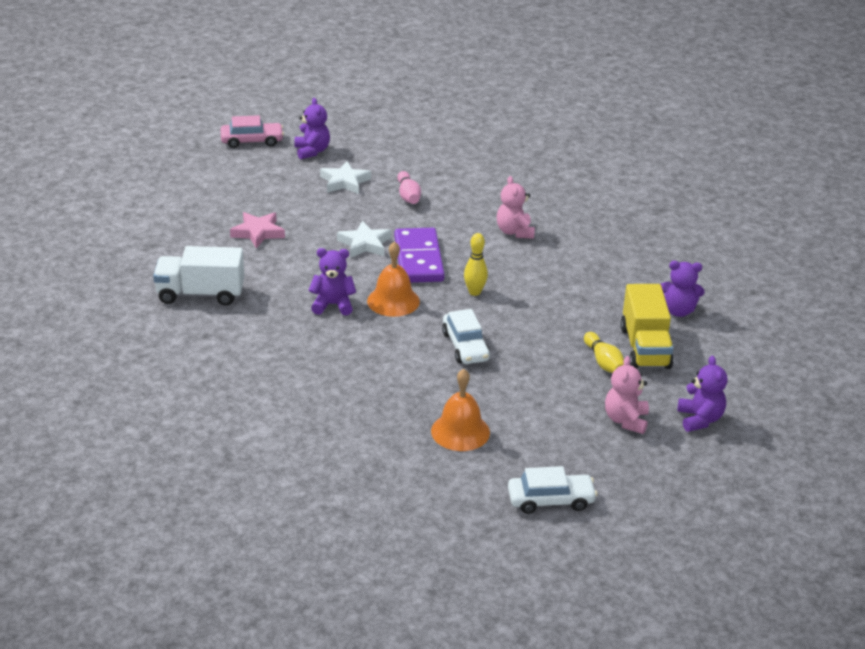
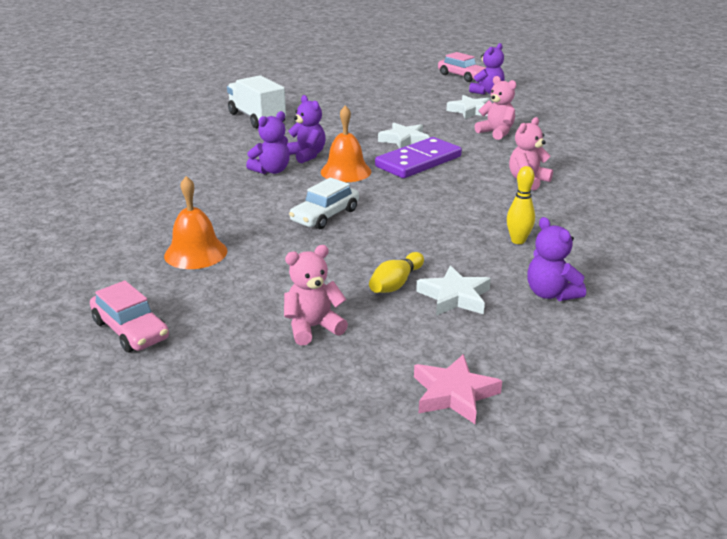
camera: 55 degrees right, 5 degrees down
(258, 233) = (357, 109): pink star -> pink star (453, 394)
(408, 196) = (496, 132): pink bowling pin -> pink teddy bear
(474, 292) = (410, 194): yellow bowling pin -> yellow bowling pin (518, 241)
(550, 500) = (130, 330): white car -> pink car
(645, 348) = (455, 297): yellow truck -> white star
(700, 419) = (373, 373): purple teddy bear -> purple teddy bear (271, 170)

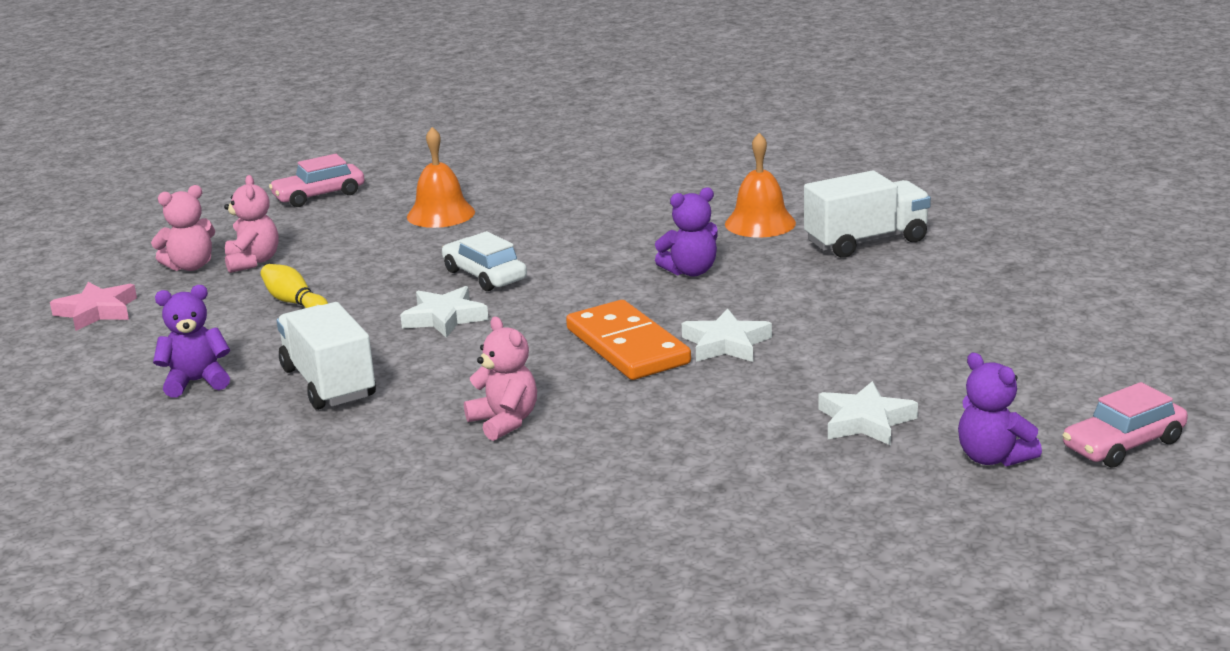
camera: 105 degrees right, 5 degrees down
(271, 170) = (645, 249): purple teddy bear -> none
(346, 171) = (617, 294): orange bell -> orange bell (760, 223)
(418, 162) = (627, 346): purple domino -> orange domino
(455, 297) = (241, 329): white star -> white star (444, 318)
(496, 132) = (732, 429): pink teddy bear -> pink teddy bear (190, 266)
(518, 241) = (329, 383): yellow bowling pin -> white truck

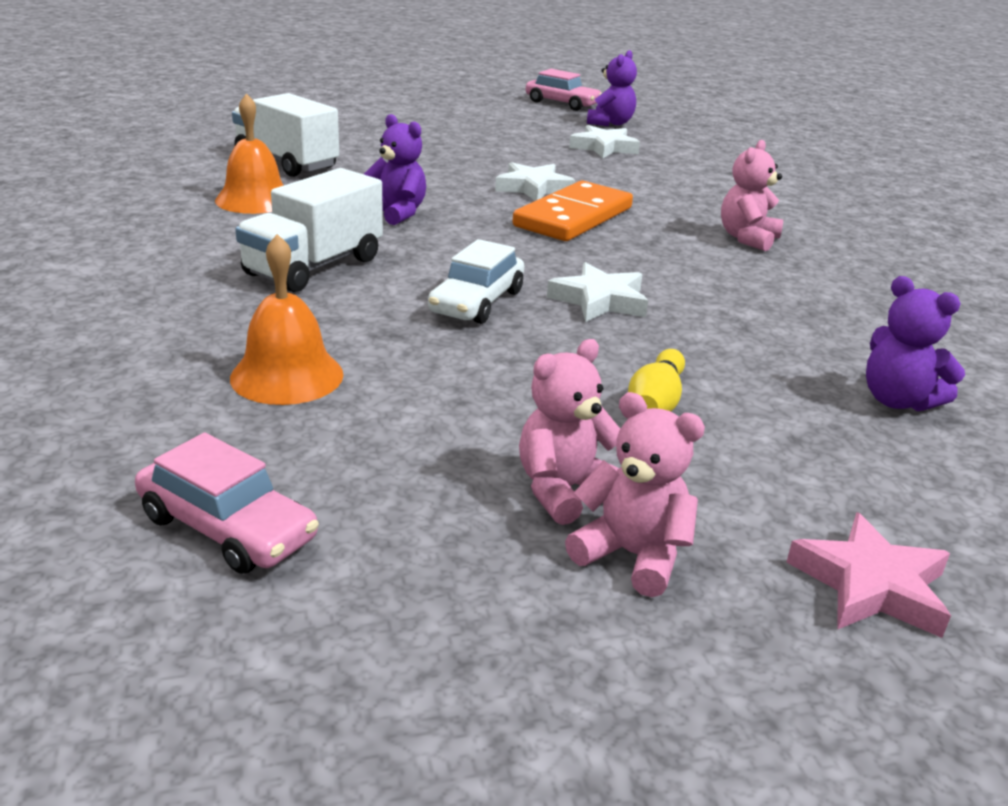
camera: 120 degrees left, 5 degrees up
(329, 383) = (794, 324): white truck -> white truck (314, 267)

